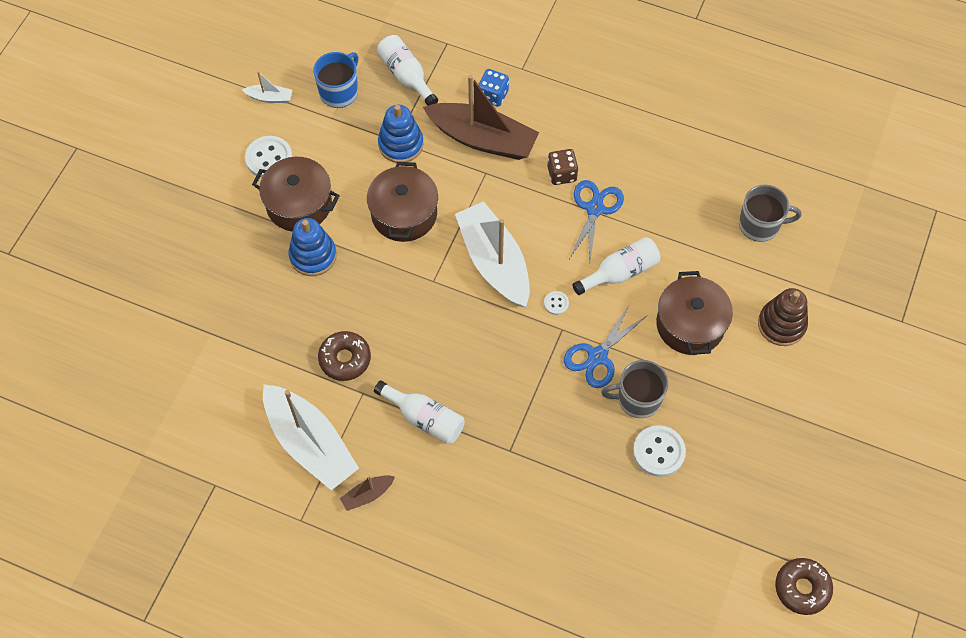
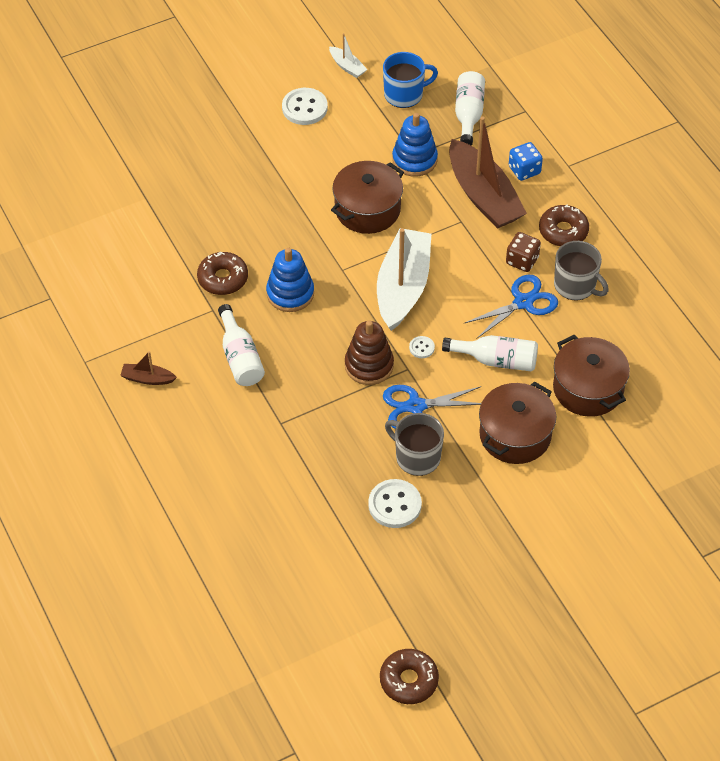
camera: 40 degrees right, 10 degrees down
(299, 204) = (295, 153): brown pot -> brown pot (588, 388)
(310, 443) = (142, 317): white boat -> none
(313, 256) = (270, 194): blue stacking toy -> blue stacking toy (290, 293)
(569, 127) = (563, 231): none -> brown donut
(760, 225) = (652, 404): grey mug -> grey mug (575, 286)
(781, 324) = (593, 487): brown stacking toy -> brown stacking toy (369, 365)

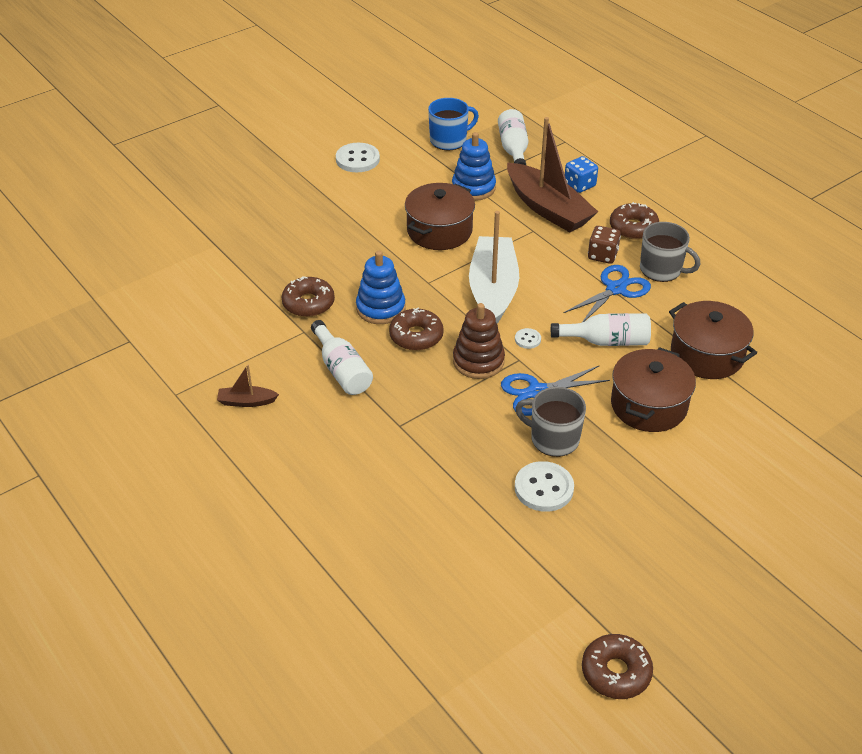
camera: 10 degrees left, 10 degrees down
(317, 329) = (416, 336): none -> brown donut
(347, 67) = (390, 125): white boat -> none

